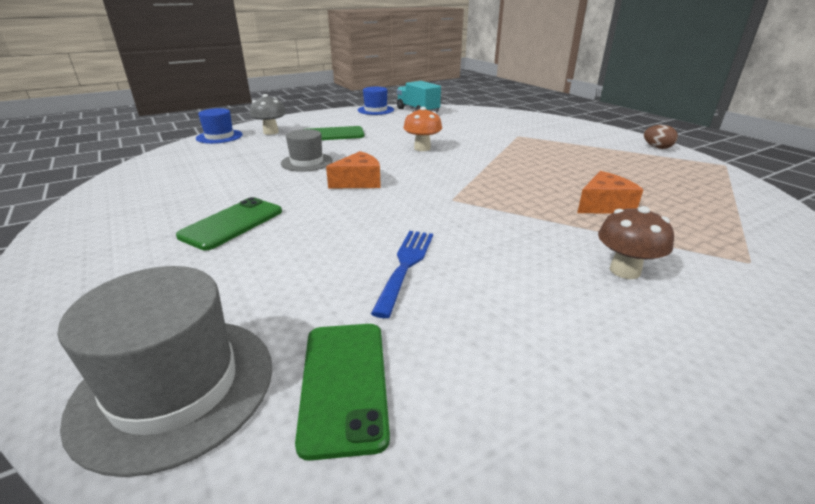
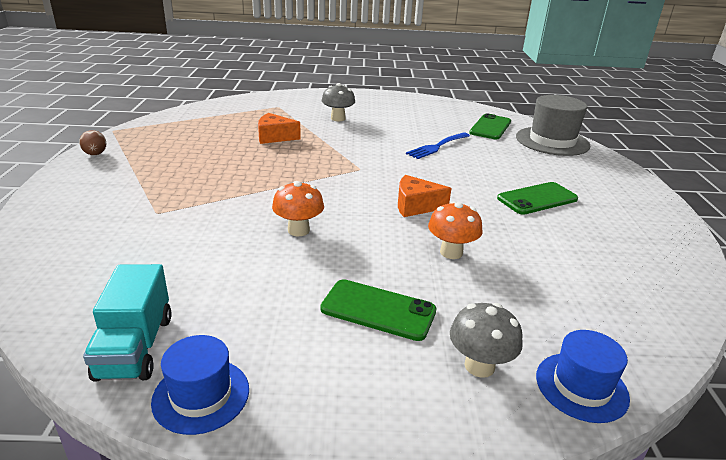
camera: 150 degrees left, 0 degrees up
(307, 162) = (451, 252): grey hat -> orange mushroom
(624, 271) = (338, 118): brown mushroom -> grey mushroom

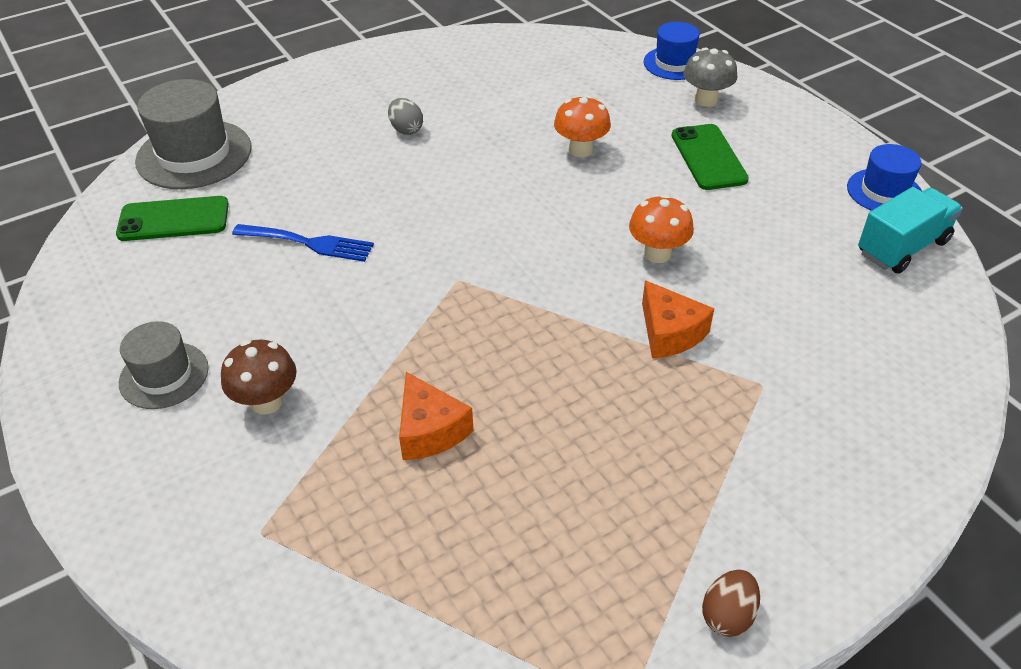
camera: 120 degrees left, 15 degrees up
(338, 118) = (267, 402): grey mushroom -> brown mushroom
(379, 109) = (164, 375): none -> grey hat
(416, 206) = (513, 199): orange cheese -> orange cheese (669, 333)
(537, 199) = (406, 129): green phone -> grey egg

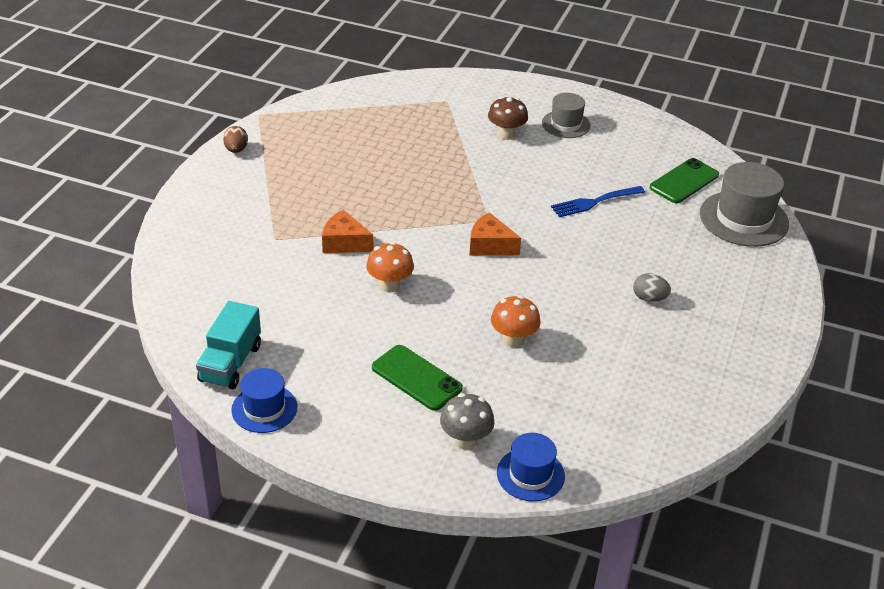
camera: 140 degrees right, 5 degrees down
(430, 430) = (420, 154): orange cheese -> orange cheese (490, 245)

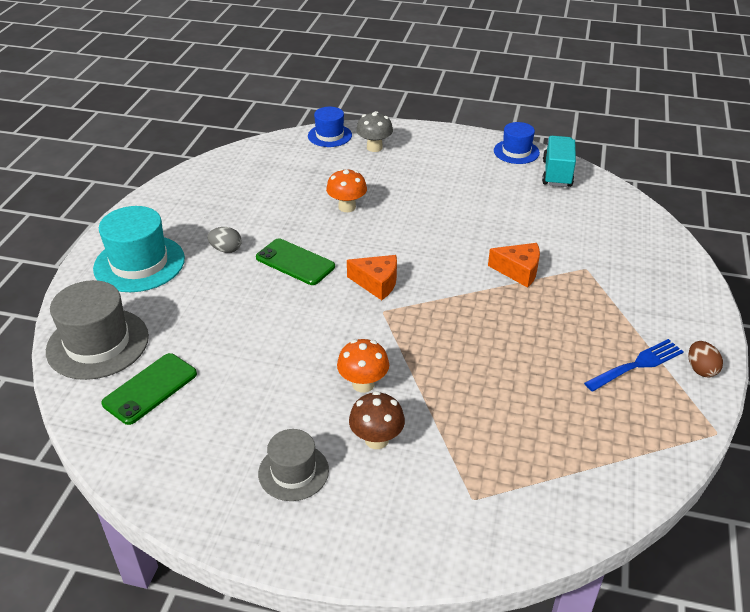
camera: 175 degrees right, 0 degrees up
(390, 285) = (461, 237): orange mushroom -> orange mushroom (363, 384)
(416, 378) = (417, 177): green phone -> green phone (295, 262)
(594, 202) = (265, 346): blue fork -> blue fork (637, 365)
(738, 292) = (139, 263): none -> turquoise hat

